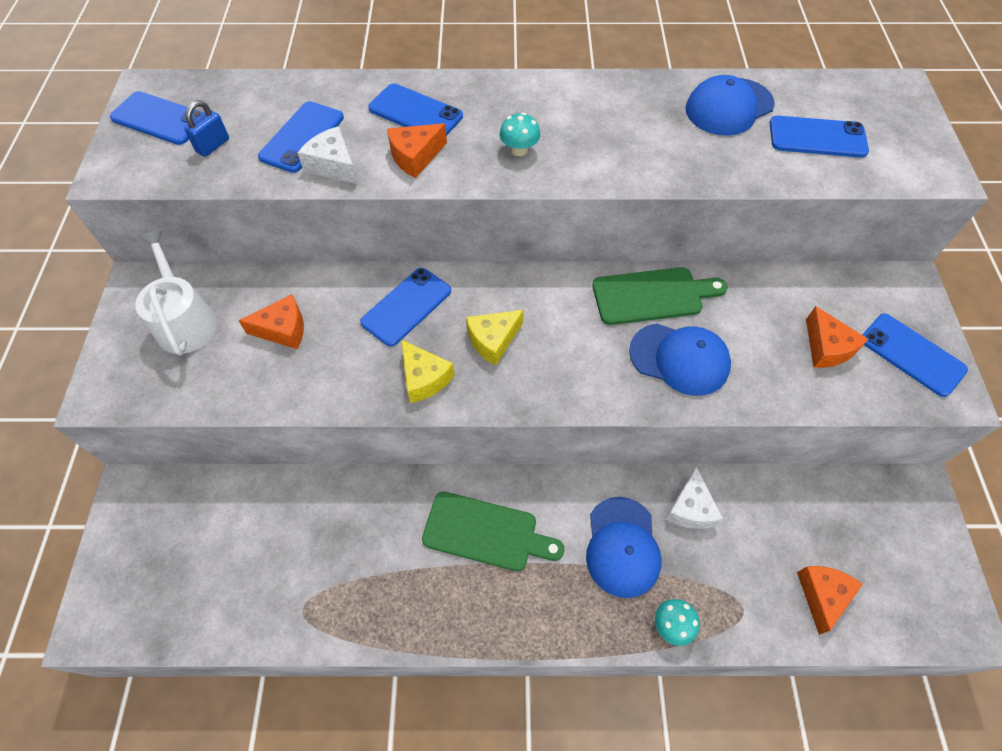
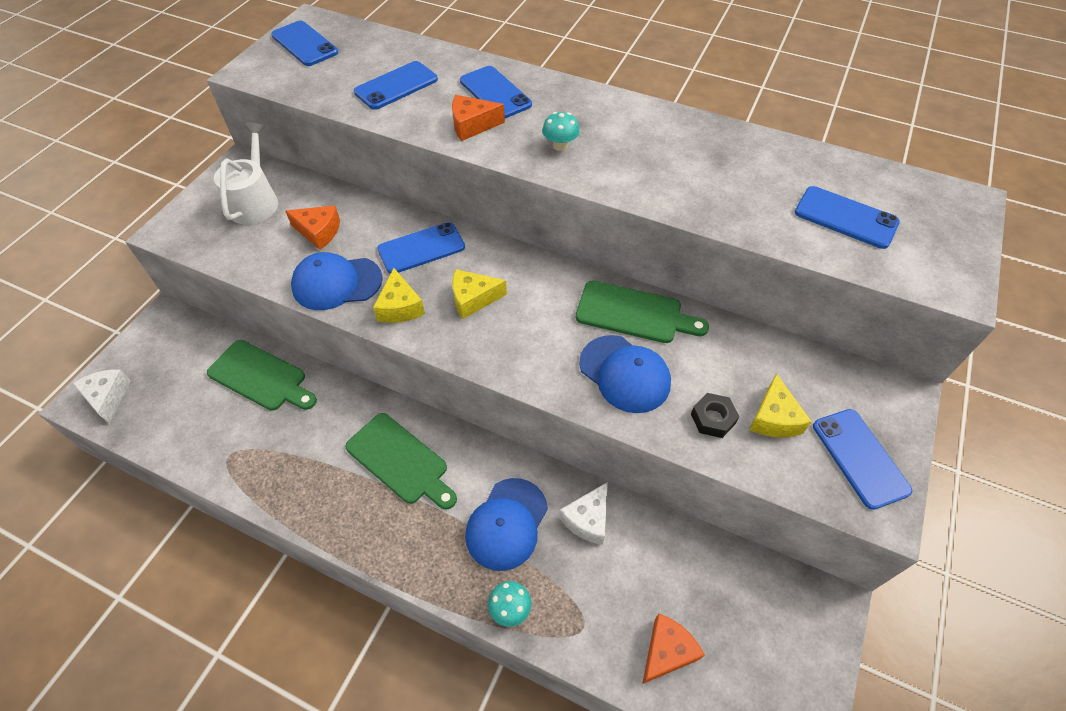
camera: 25 degrees right, 5 degrees down
(213, 146) = (328, 73): blue padlock -> none
(284, 510) = (260, 377): none -> green cutting board
(333, 165) = (405, 113): white cheese -> white cheese (108, 397)
(729, 107) = (775, 167): blue cap -> blue cap (337, 283)
(778, 370) = (713, 418): none -> black nut
(826, 348) = (773, 418): orange cheese -> yellow cheese

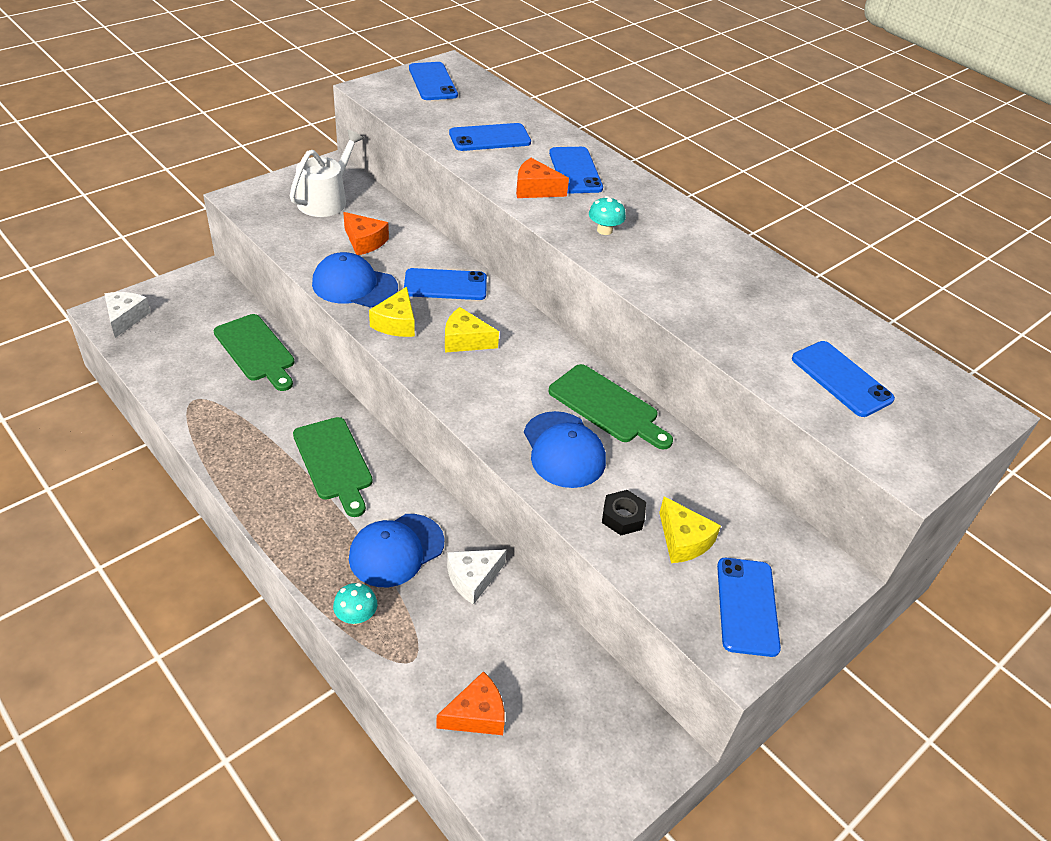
camera: 20 degrees right, 10 degrees down
(773, 418) = (683, 540): yellow cheese -> yellow cheese turned 60 degrees counterclockwise

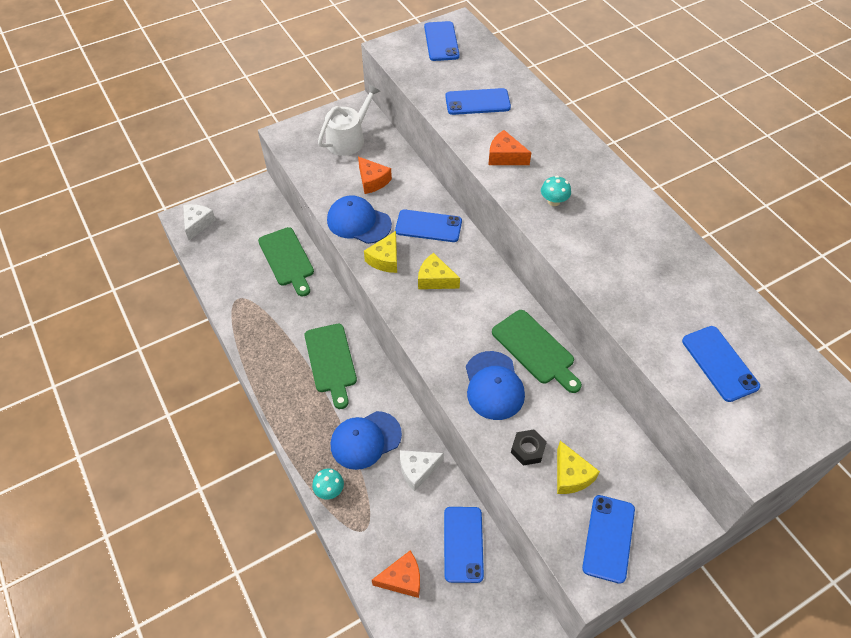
camera: 15 degrees right, 10 degrees up
(575, 171) = (542, 139): blue phone -> blue phone (463, 544)

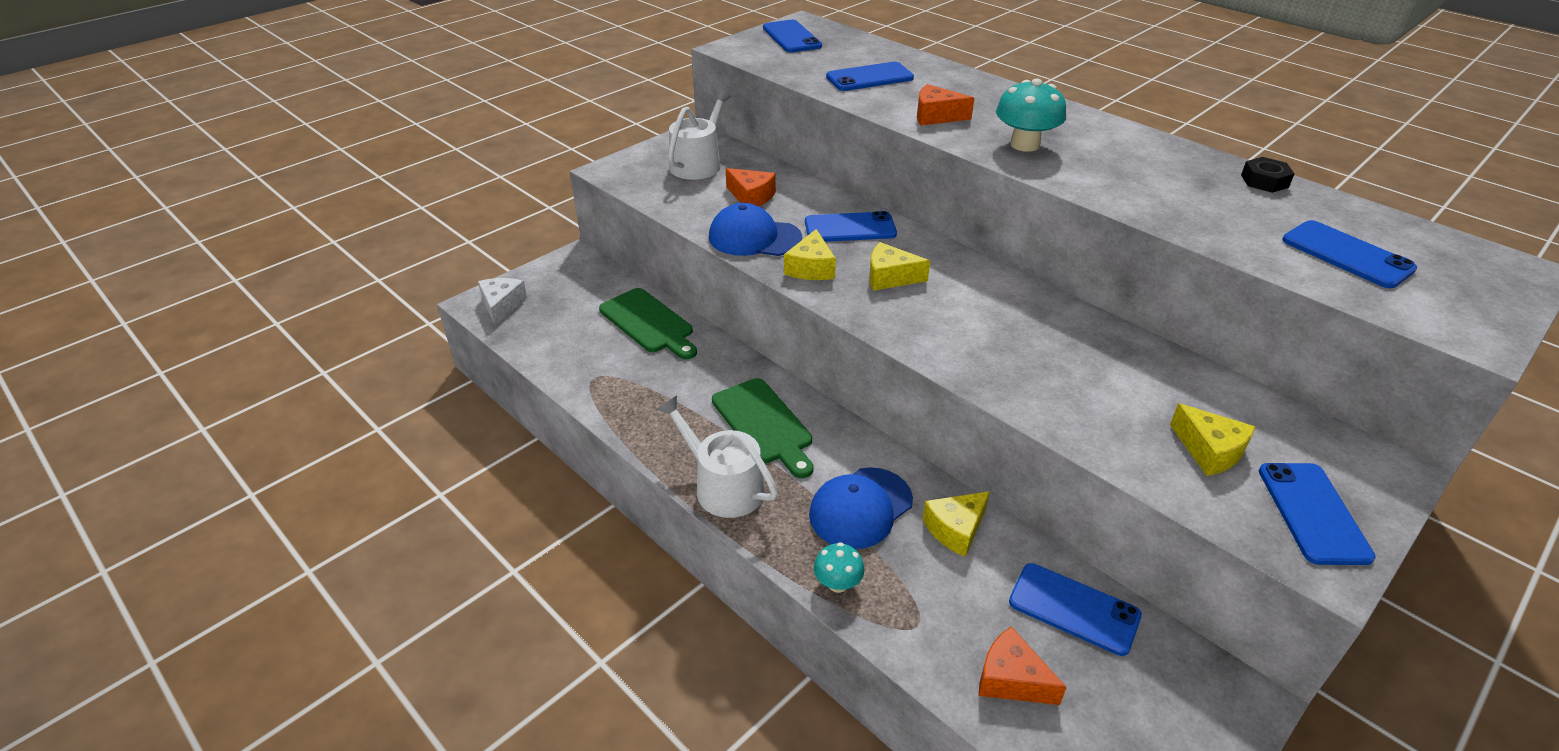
camera: 15 degrees left, 15 degrees down
(288, 403) = (723, 486): none -> white watering can
(402, 579) = (1011, 679): orange cheese -> orange cheese turned 120 degrees counterclockwise
(417, 470) = (955, 529): white cheese -> yellow cheese
(463, 544) = (1074, 609): blue phone -> blue phone turned 45 degrees counterclockwise
(493, 385) = (1038, 372): blue cap -> none
(528, 449) = (1131, 433): black nut -> black nut (1264, 181)
(535, 349) = (1067, 325): green cutting board -> none
(553, 201) = (1024, 144): turquoise mushroom -> turquoise mushroom, size x1.69

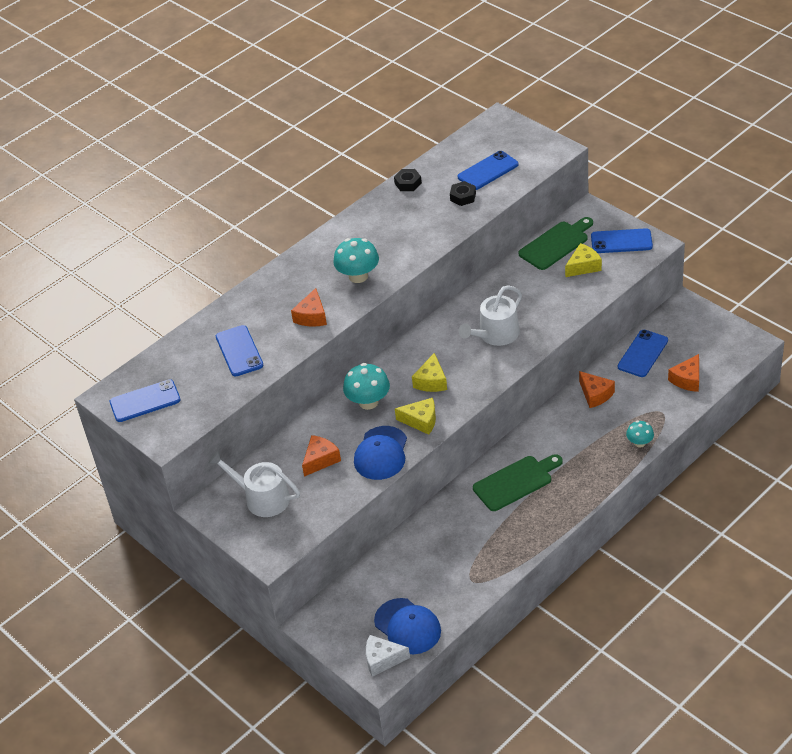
camera: 85 degrees left, 5 degrees up
(649, 323) = (406, 558): green cutting board -> green cutting board (556, 244)
(723, 486) = (572, 497): white watering can -> white watering can (495, 335)
(850, 228) = (368, 402): blue phone -> turquoise mushroom
(860, 508) = (584, 434): blue cap -> blue cap (407, 626)
(955, 529) = (595, 394): yellow cheese -> orange cheese
(1256, 229) = (463, 197): none -> black nut

